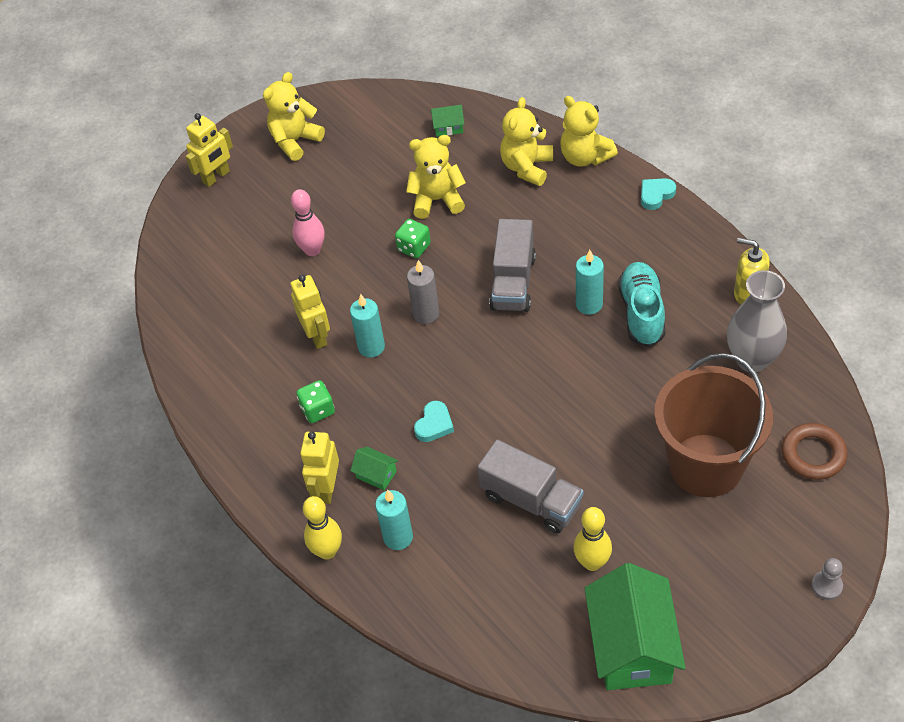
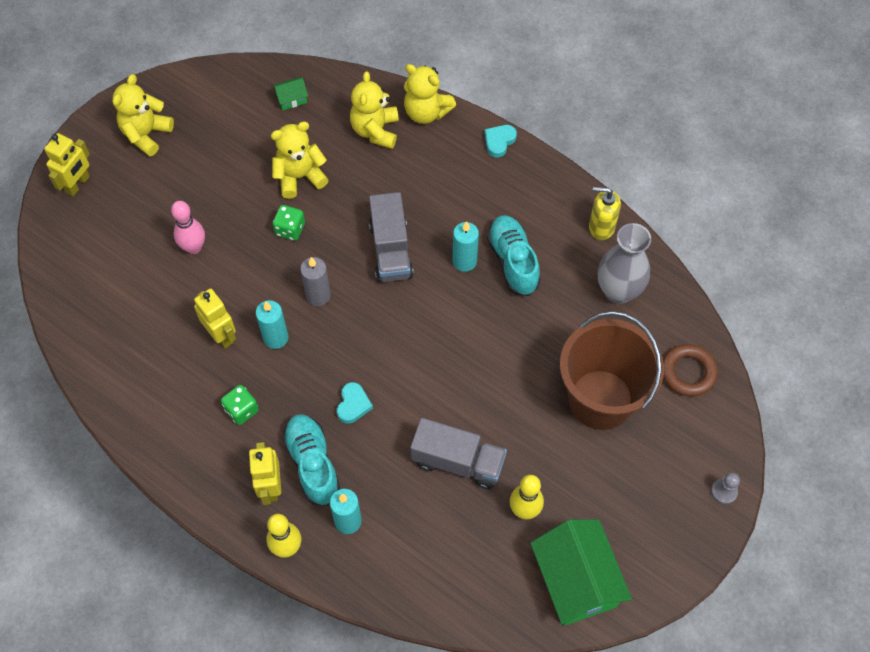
camera: 20 degrees left, 10 degrees up
(376, 474) = (312, 464): green house -> turquoise shoe

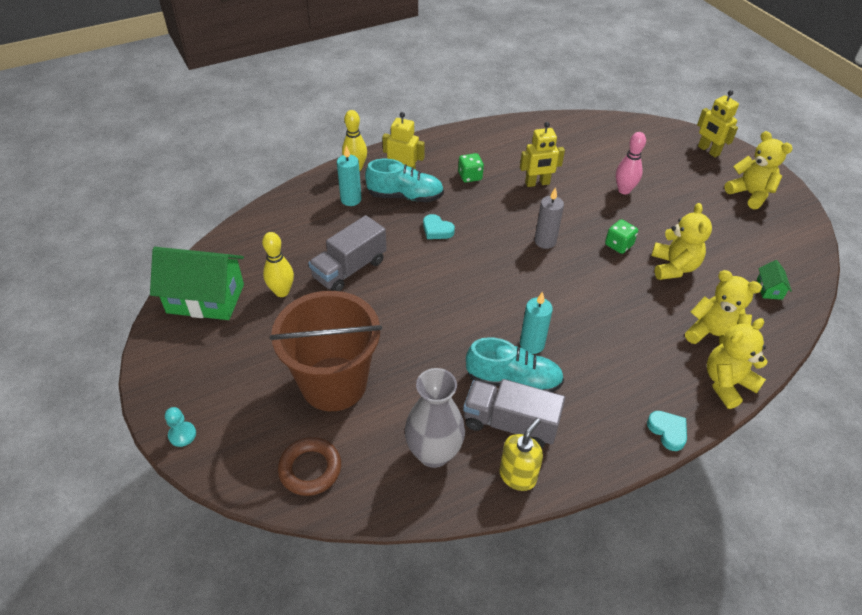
camera: 115 degrees right, 15 degrees down
(275, 338) = (519, 208): turquoise candle -> none
(391, 250) = (568, 299): grey truck -> grey truck (510, 424)
(724, 491) = (182, 435): grey pawn -> turquoise pawn

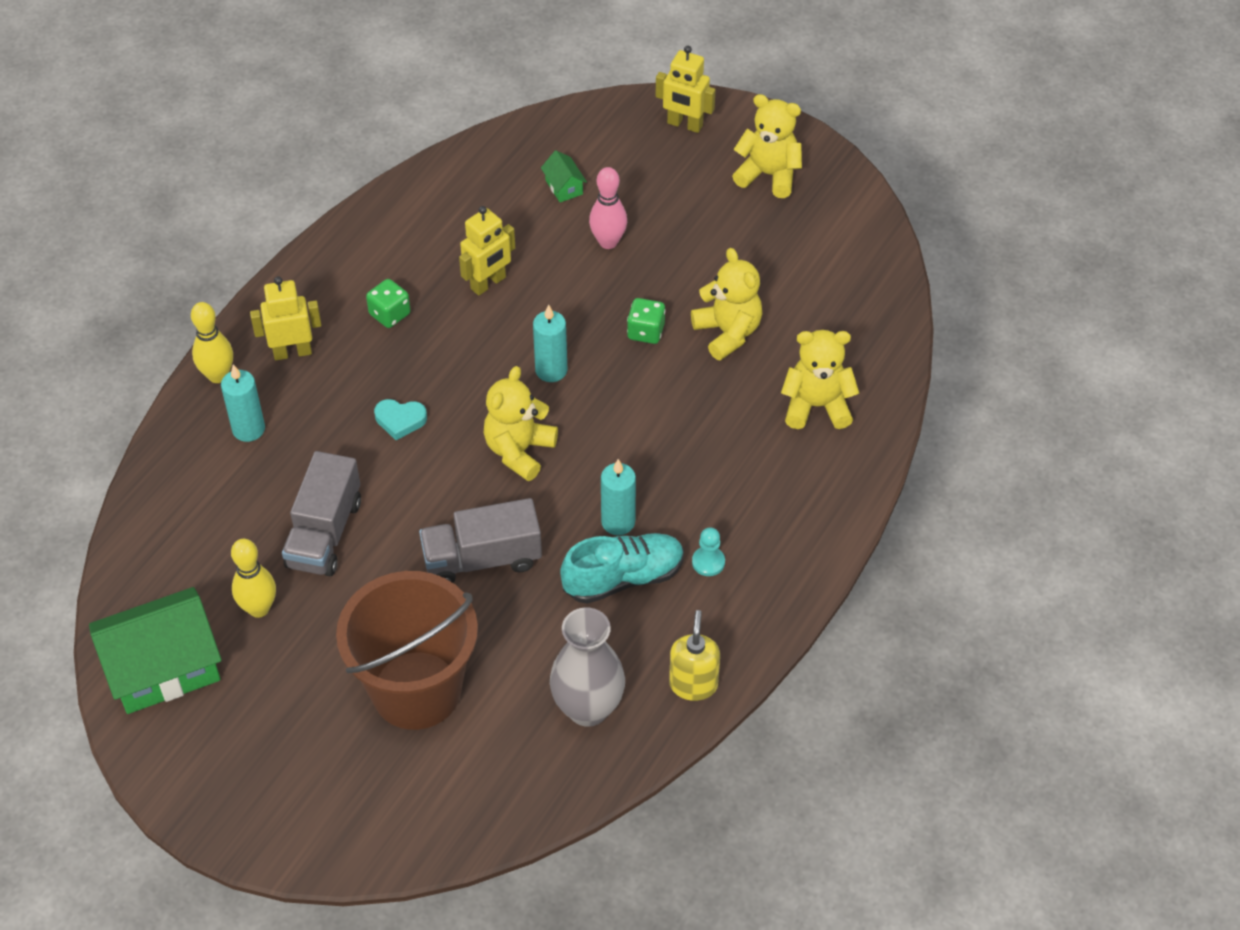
camera: 30 degrees left, 5 degrees up
(182, 435) = (281, 843): turquoise pawn -> turquoise pawn (708, 562)
(310, 469) = (462, 799): brown ring -> none
(405, 196) = (321, 388): turquoise shoe -> none
(510, 424) = (650, 631): grey truck -> grey truck (482, 559)
(545, 241) = (551, 370): grey candle -> turquoise candle
(667, 431) = (823, 551): turquoise heart -> none
(727, 384) = (859, 461): yellow teddy bear -> yellow teddy bear (519, 451)
(769, 289) = (851, 311): green house -> green house (564, 187)

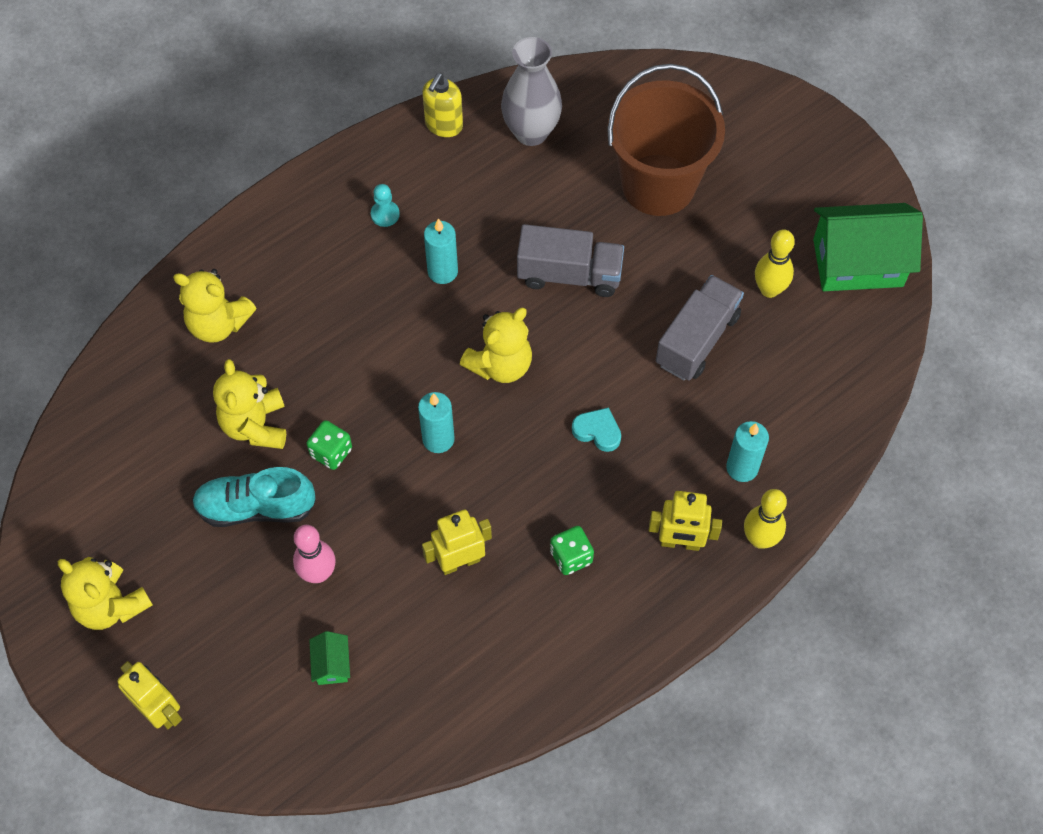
camera: 160 degrees left, 10 degrees up
(623, 578) = (460, 223): turquoise shoe -> turquoise shoe (256, 507)

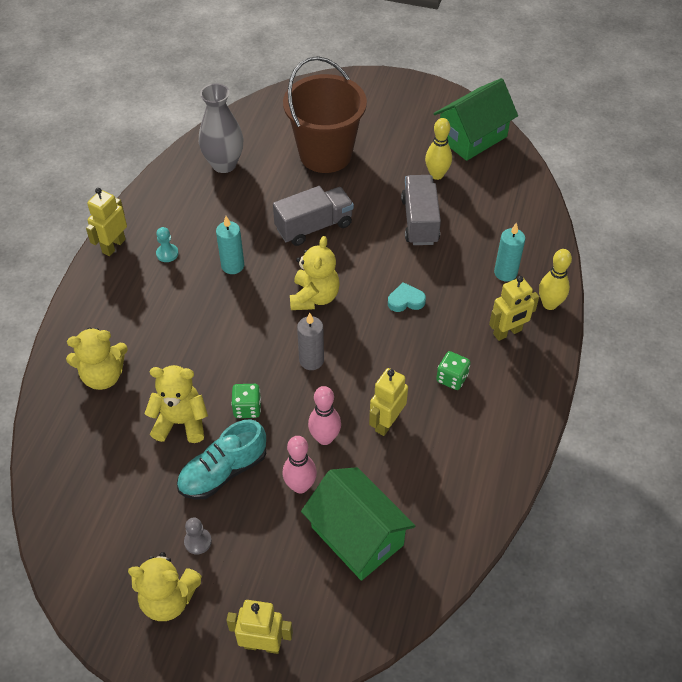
camera: 35 degrees left, 10 degrees down
(179, 565) = (198, 541): none -> grey pawn
(255, 425) = (181, 422): yellow teddy bear -> yellow teddy bear turned 135 degrees clockwise
(331, 664) = (357, 536): green house -> green house, size x2.37
(336, 171) = (113, 246): none -> yellow robot
(383, 537) = (325, 438): none -> pink bowling pin
(438, 439) = (311, 360): turquoise candle -> grey candle
(443, 125) = (164, 187): yellow soap dispenser -> none

